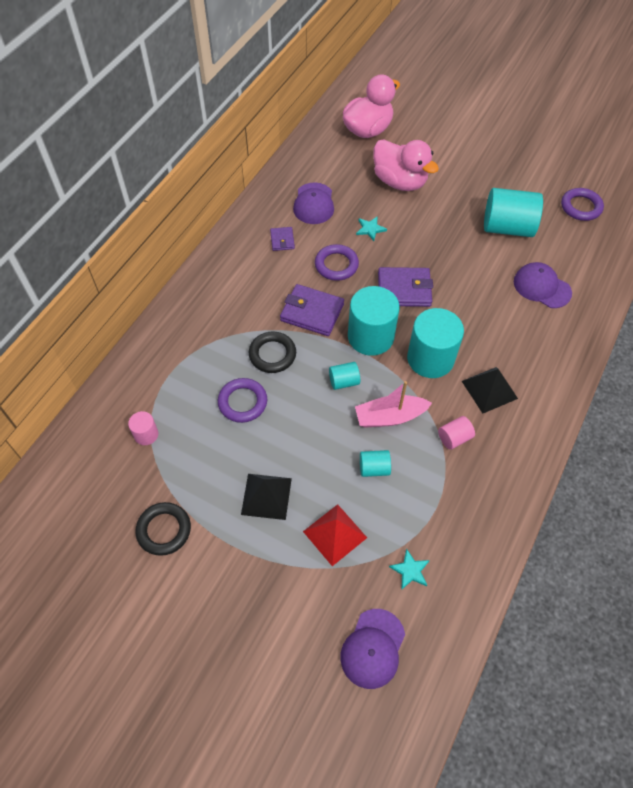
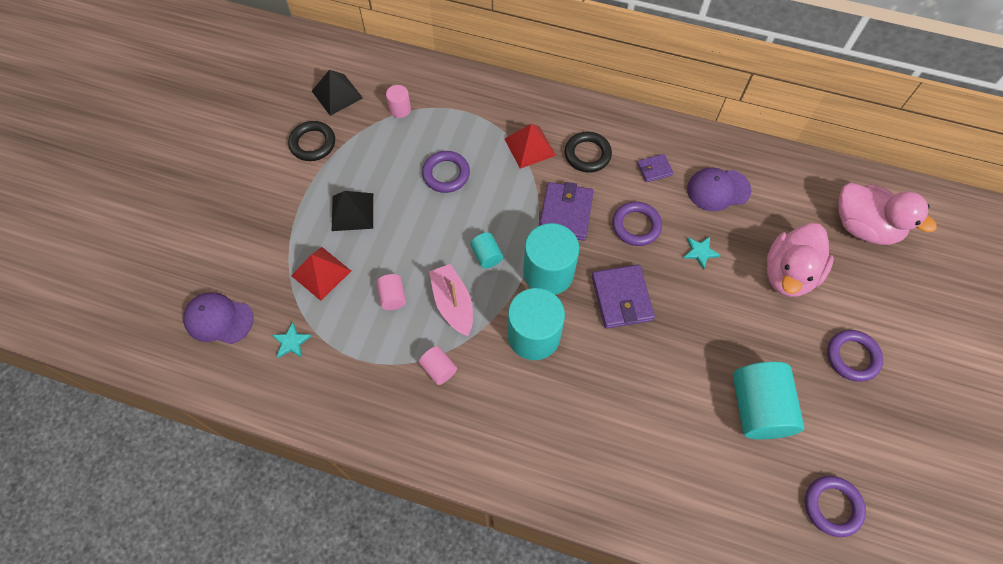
camera: 80 degrees right, 5 degrees up
(230, 326) = (529, 147): none -> red pyramid
(272, 354) = (505, 188): black ring -> black ring (587, 154)
(374, 468) = (392, 297): turquoise cylinder -> pink cylinder
(472, 166) = (852, 357): none -> purple ring
(489, 389) = (506, 401): black pyramid -> black pyramid (337, 94)
(541, 287) = (671, 456): purple cap -> none

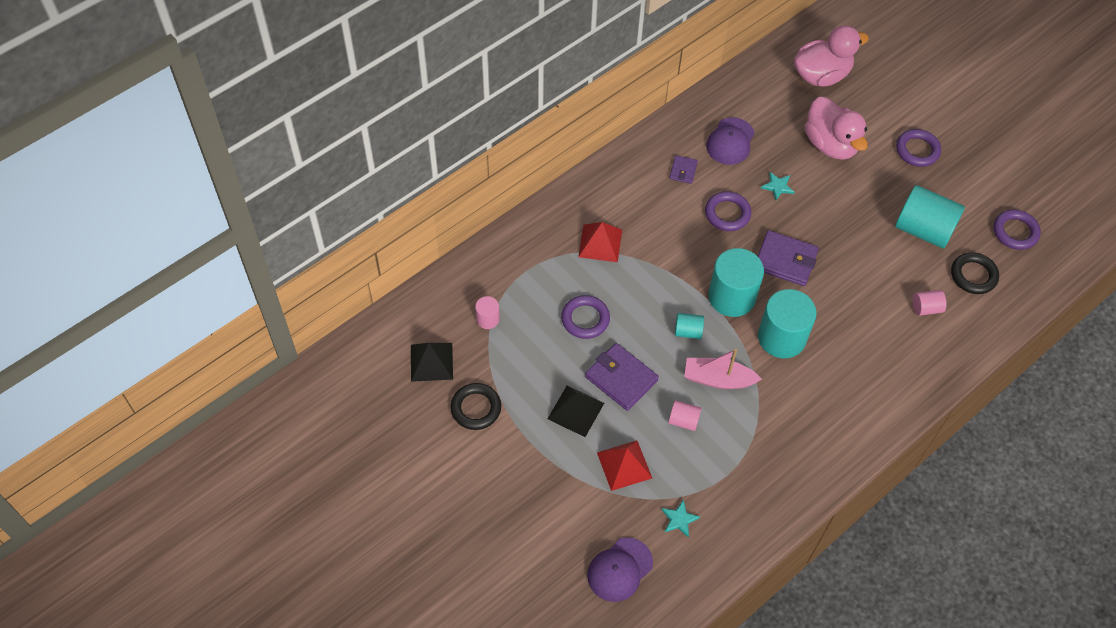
camera: 60 degrees left, 5 degrees down
(439, 369) = (771, 419): pink cylinder -> pink cylinder (926, 308)
(565, 213) = (684, 254): purple wallet -> purple wallet (621, 378)
(587, 154) = (637, 207): black ring -> black ring (973, 275)

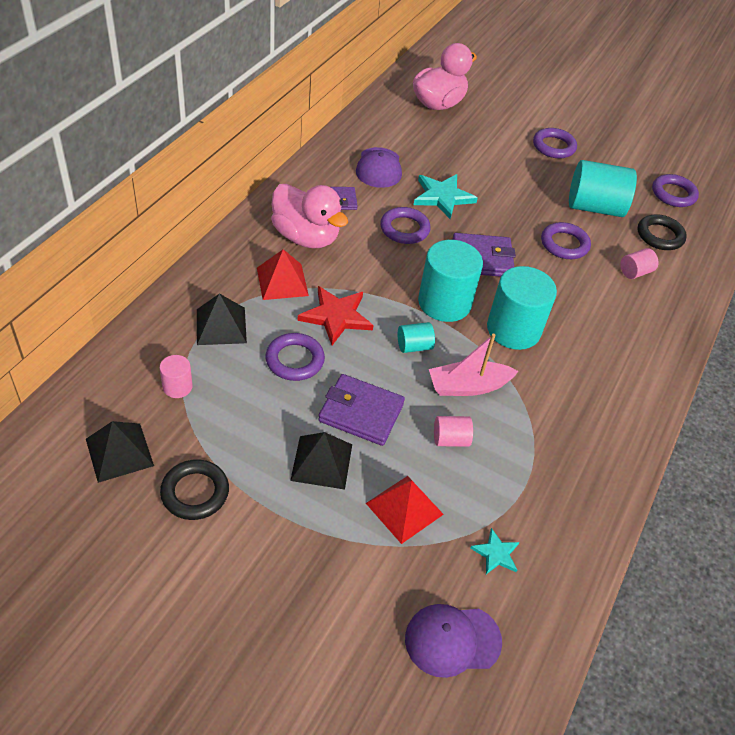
camera: 25 degrees left, 10 degrees down
(537, 273) = (221, 326): none -> black pyramid
(619, 569) = (452, 640): purple cap -> purple cap turned 60 degrees clockwise
(633, 287) = (336, 316): none -> red star
(777, 186) = (442, 197): turquoise star -> turquoise star, size x1.82
(830, 144) = (474, 154): pink duck -> pink duck (306, 237)
(872, 263) = (564, 244): none -> purple ring

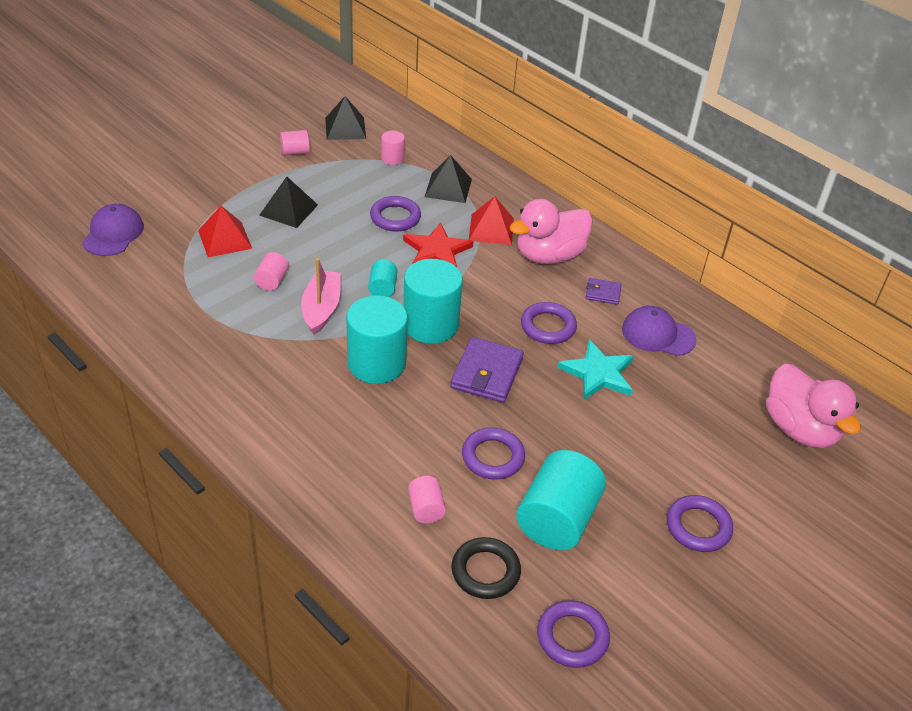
camera: 110 degrees right, 5 degrees down
(195, 492) = (295, 152): black ring -> pink cylinder
(361, 412) = (324, 239): purple wallet -> none
(496, 553) = (158, 274): turquoise star -> none

